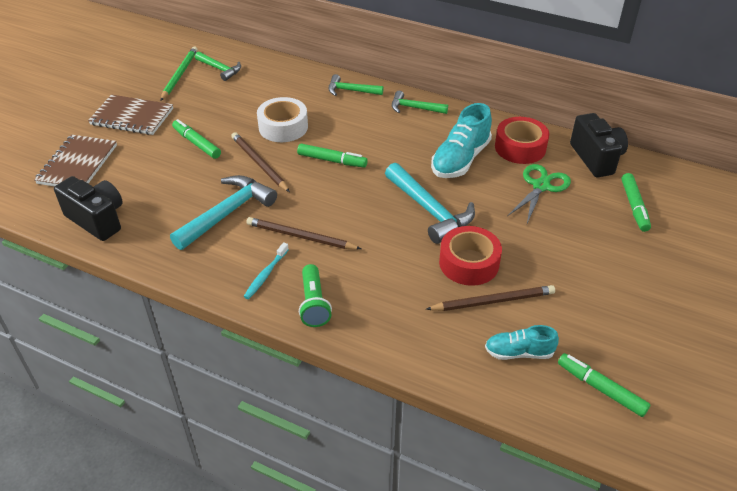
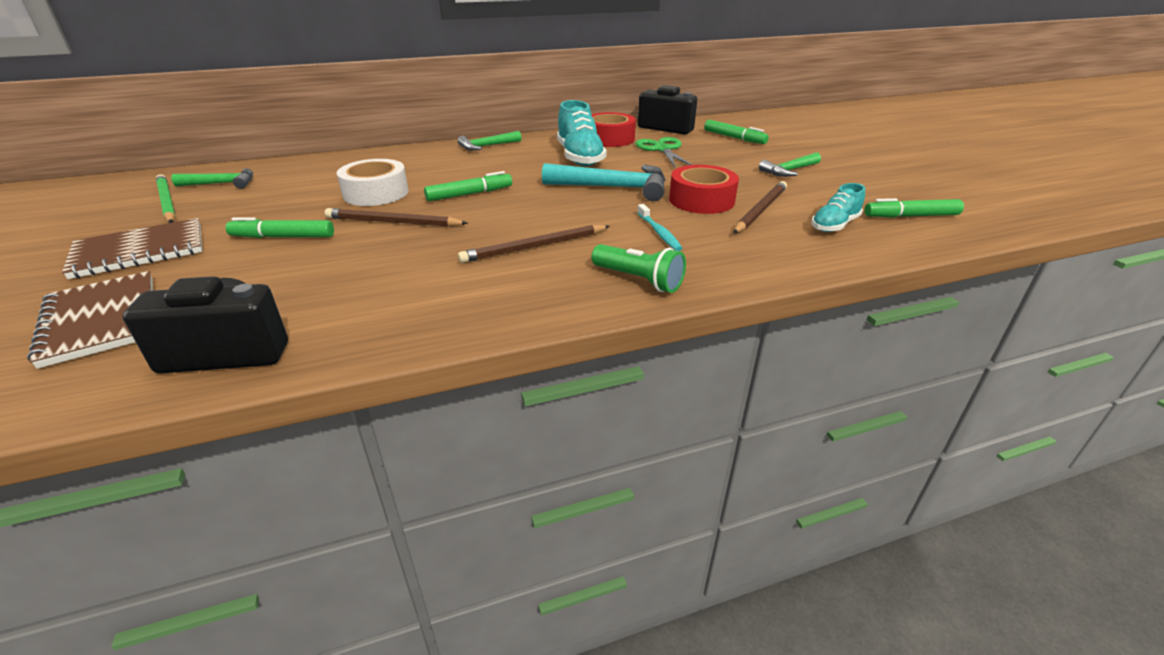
camera: 45 degrees left, 10 degrees down
(227, 213) = (420, 266): turquoise hammer -> none
(266, 275) = (552, 286): turquoise toothbrush -> turquoise toothbrush (659, 233)
(351, 91) = (407, 154): green hammer -> green hammer (789, 171)

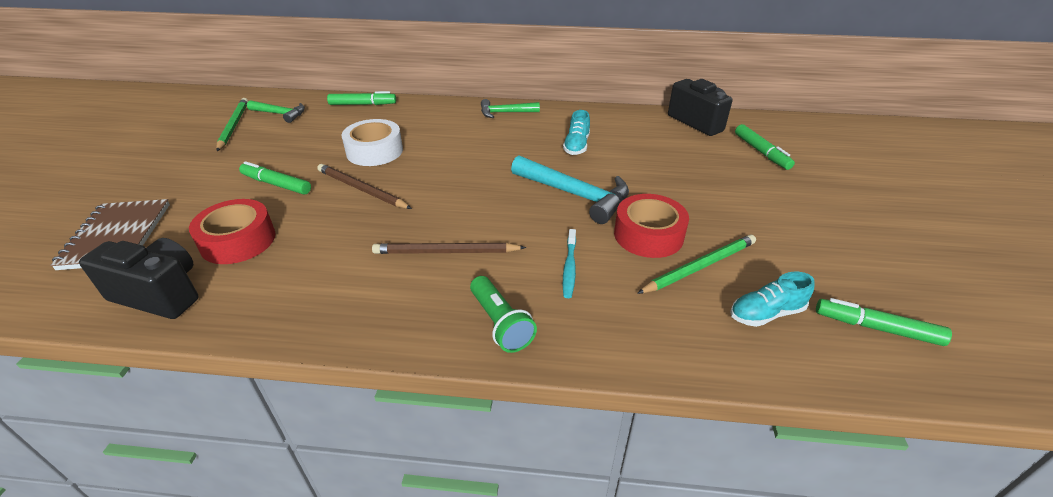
camera: 25 degrees right, 5 degrees up
(140, 251) = (183, 173): brown notebook -> none
(470, 194) = (444, 171): green marker -> green marker (363, 104)
(580, 157) = (576, 146): turquoise shoe -> turquoise shoe, size x0.59
(609, 139) = (625, 126): red tape -> red tape (238, 241)
(662, 149) = (667, 152): green scissors -> none
(760, 210) = (699, 266): brown pencil -> green pencil
(789, 171) = (783, 216): green hammer -> none

